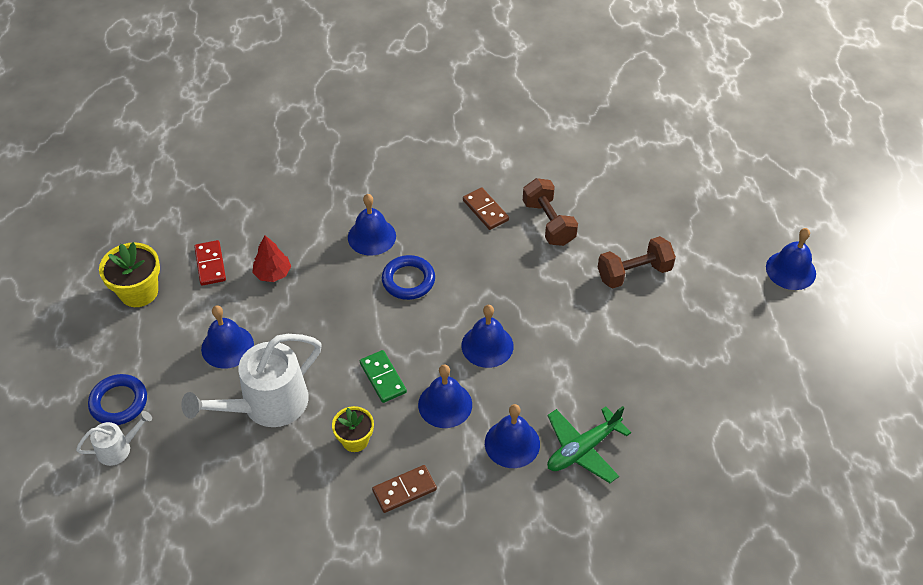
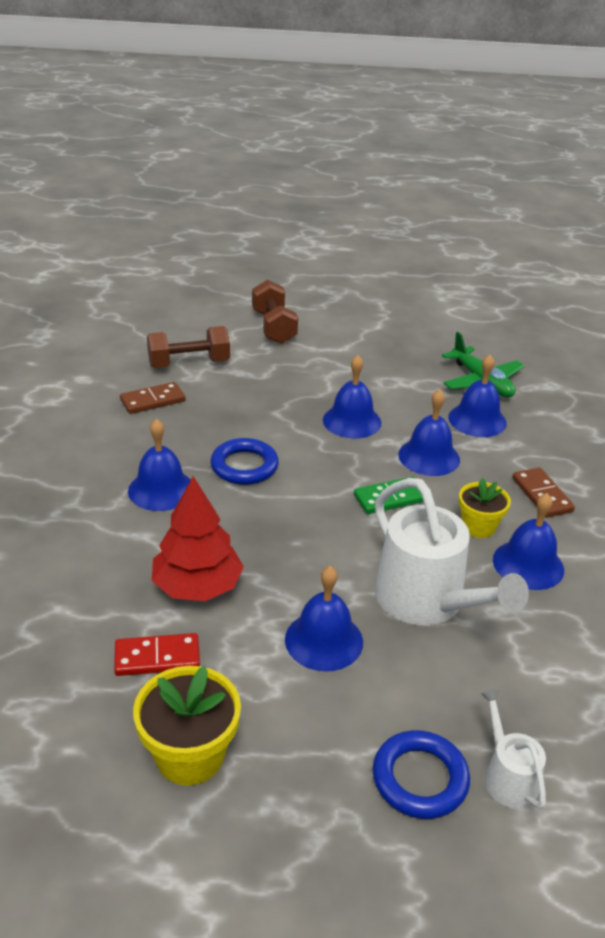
camera: 85 degrees left, 15 degrees down
(273, 273) = (197, 586): red tree -> red tree, size x1.58
(790, 270) = (290, 259): blue bell -> blue bell (528, 564)

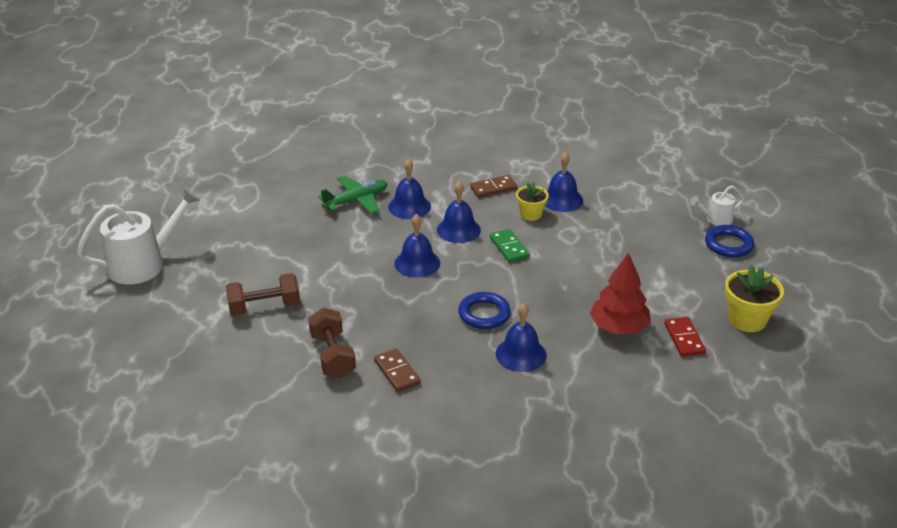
camera: 90 degrees left, 0 degrees up
(324, 640) = (648, 275): blue bell -> none
(427, 601) = (604, 237): white watering can -> white watering can (143, 264)

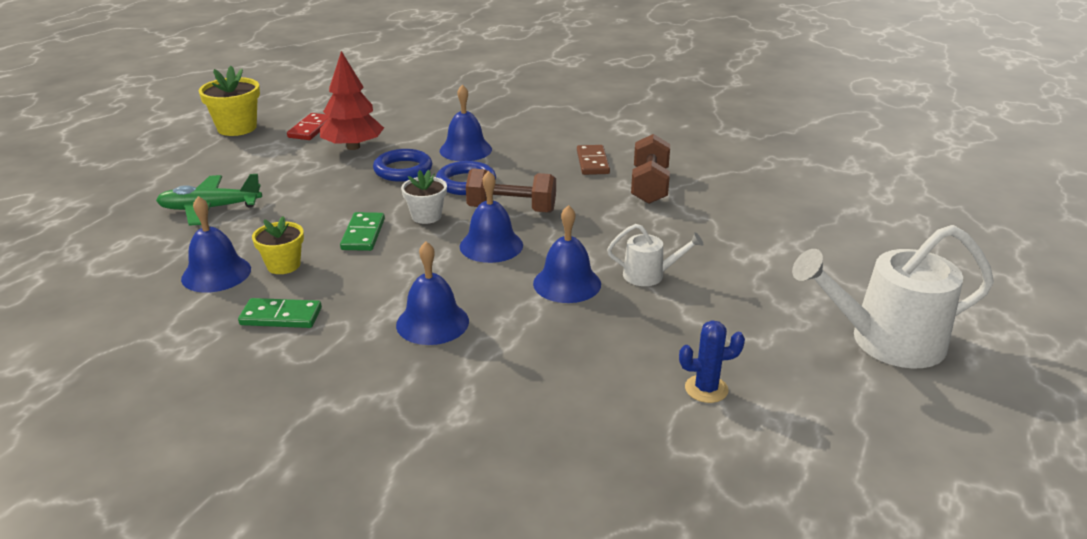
camera: 155 degrees left, 5 degrees down
(244, 212) = (706, 389): none -> blue cactus
(264, 307) = (711, 244): brown dumbbell -> brown dumbbell (511, 209)
(356, 201) = (506, 356): green plane -> green plane (210, 208)
(458, 229) = (399, 271): blue bell -> blue bell (567, 283)
(483, 274) = (426, 216): none -> white flower pot
(493, 188) = (281, 316): brown domino -> green domino
(716, 219) = (91, 204): white watering can -> white watering can (649, 275)
(728, 244) = (132, 179): blue ring -> blue ring (403, 170)

